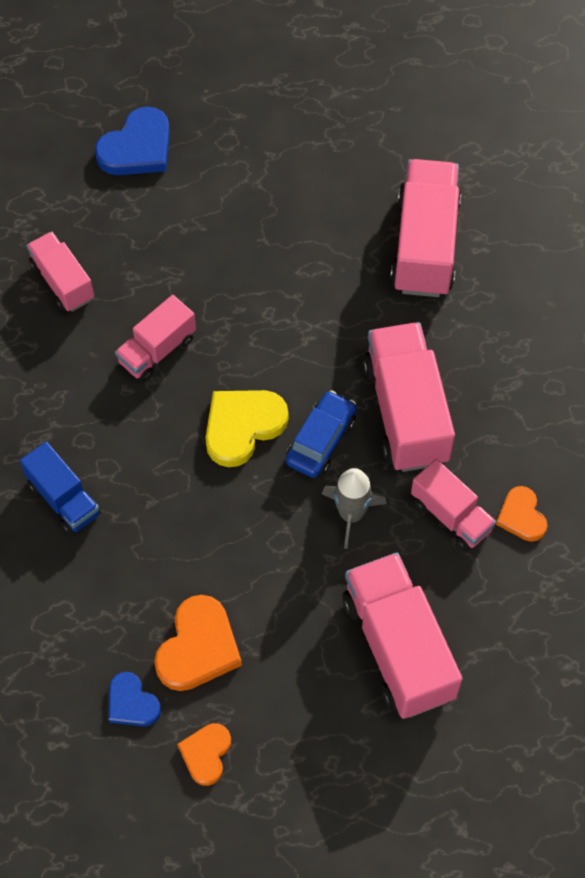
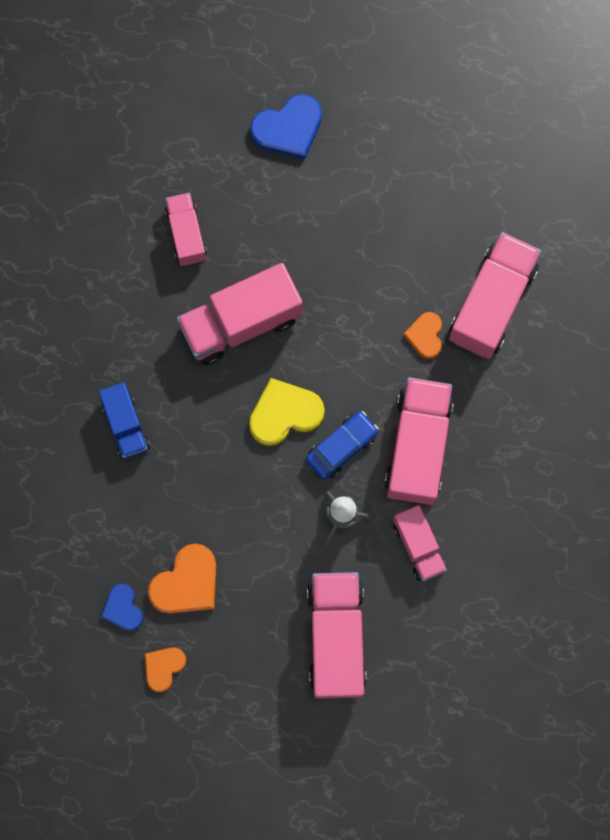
camera: 20 degrees right, 15 degrees up
(157, 350) = (241, 322): pink truck -> pink truck, size x1.71
(521, 516) = (473, 567): orange heart -> orange heart (425, 336)

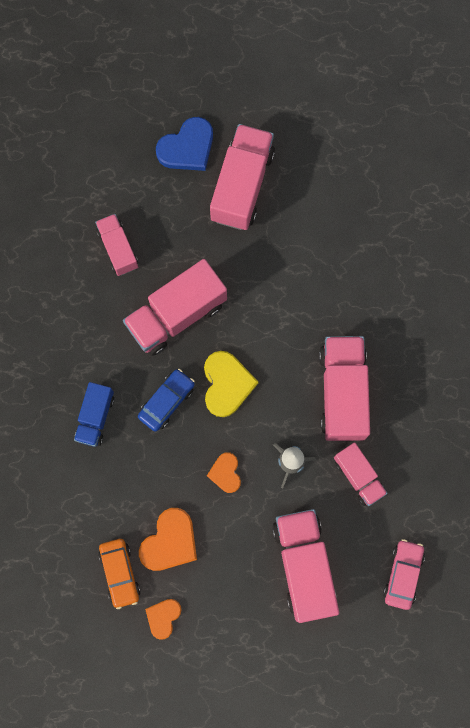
camera: 10 degrees left, 0 degrees up
(123, 608) = (120, 573): blue heart -> orange car
(126, 425) = (95, 417): blue truck -> blue truck turned 45 degrees clockwise
(284, 413) = (226, 384): yellow heart -> yellow heart turned 120 degrees clockwise
(341, 447) = (279, 404): blue car -> blue car (167, 401)
(425, 336) = (331, 299): orange heart -> orange heart (225, 473)
(449, 668) = (403, 574): none -> pink car
(492, 303) = (381, 263): pink truck -> pink truck (242, 186)

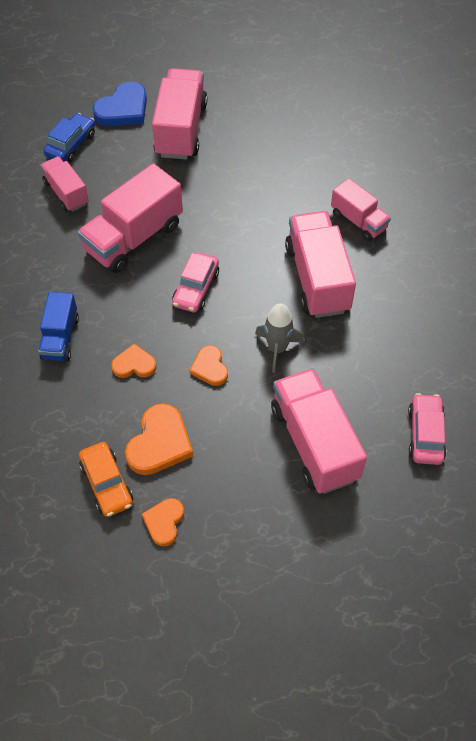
camera: 10 degrees left, 20 degrees down
(158, 458) = (134, 364): none -> orange heart
(167, 401) = (135, 312): blue car -> blue car (71, 144)
(226, 384) = (196, 288): yellow heart -> pink car
(358, 476) = (352, 349): pink truck -> pink truck (358, 221)

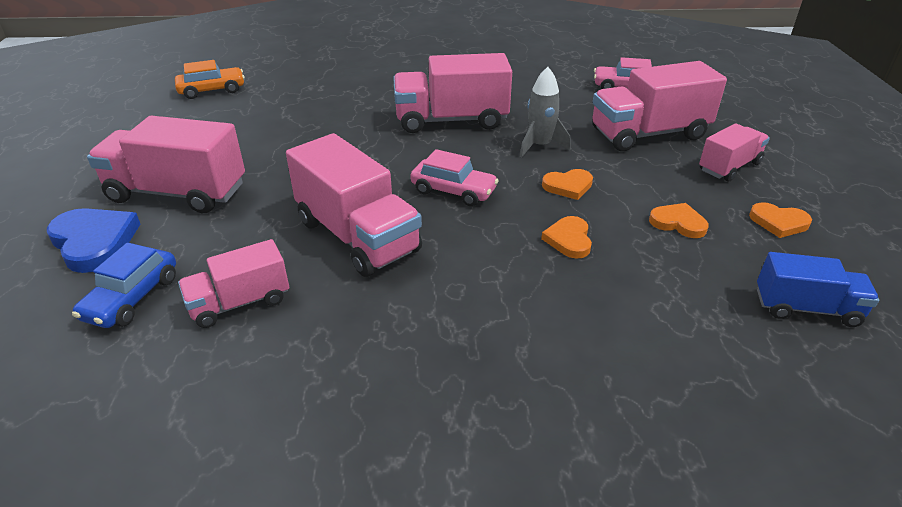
camera: 85 degrees left, 20 degrees down
(60, 338) = (528, 307): blue truck -> blue truck (806, 308)
(71, 144) = (132, 298): blue car -> blue car turned 105 degrees counterclockwise
(107, 484) = (749, 264): orange car -> orange car (212, 90)
(159, 443) = (678, 223): orange heart -> orange heart, size x0.61
(358, 221) = (382, 96): pink truck -> pink truck (729, 167)

